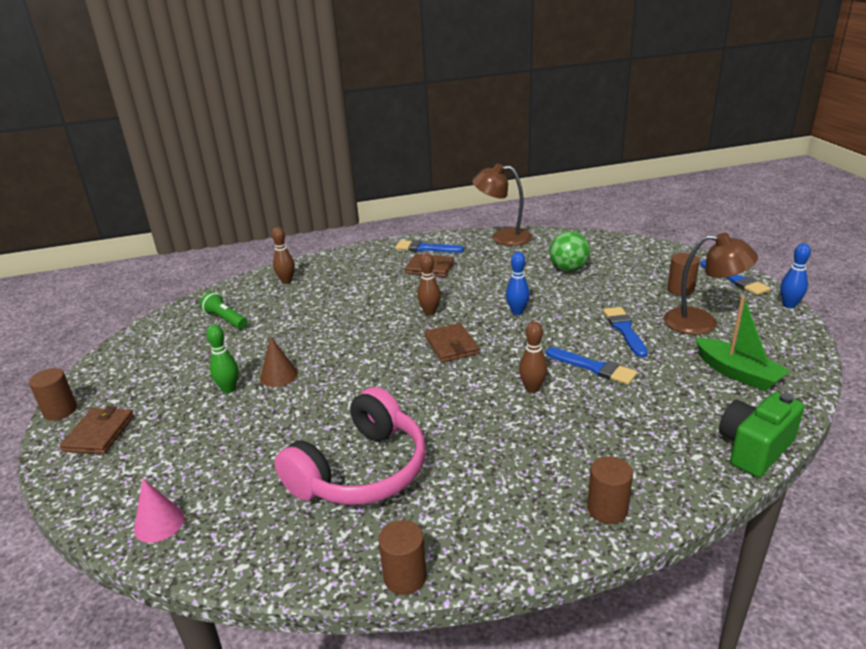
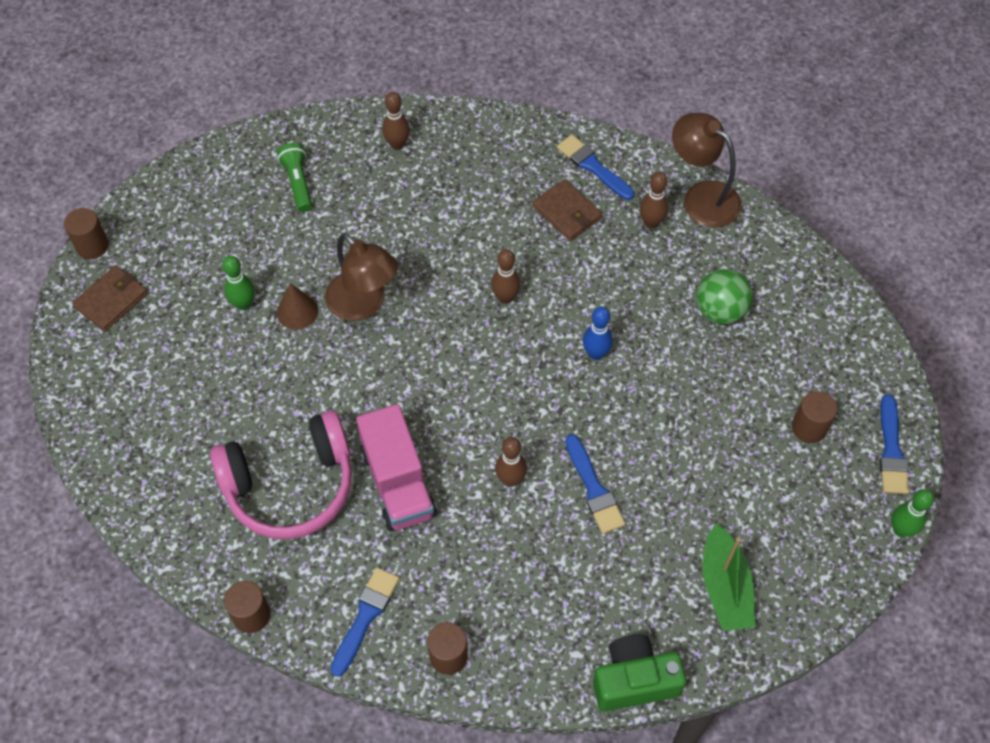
camera: 30 degrees right, 30 degrees up
(159, 523) = (111, 444): pink cone -> none
(450, 428) = (398, 482): none -> pink truck
(451, 345) = (486, 367): brown wallet -> none
(485, 254) = (651, 222): none -> brown bowling pin
(624, 330) = (679, 453): blue brush -> blue brush (365, 616)
(702, 323) = (772, 495): brown lamp -> brown lamp (364, 305)
(789, 305) = (900, 529): blue bowling pin -> green bowling pin

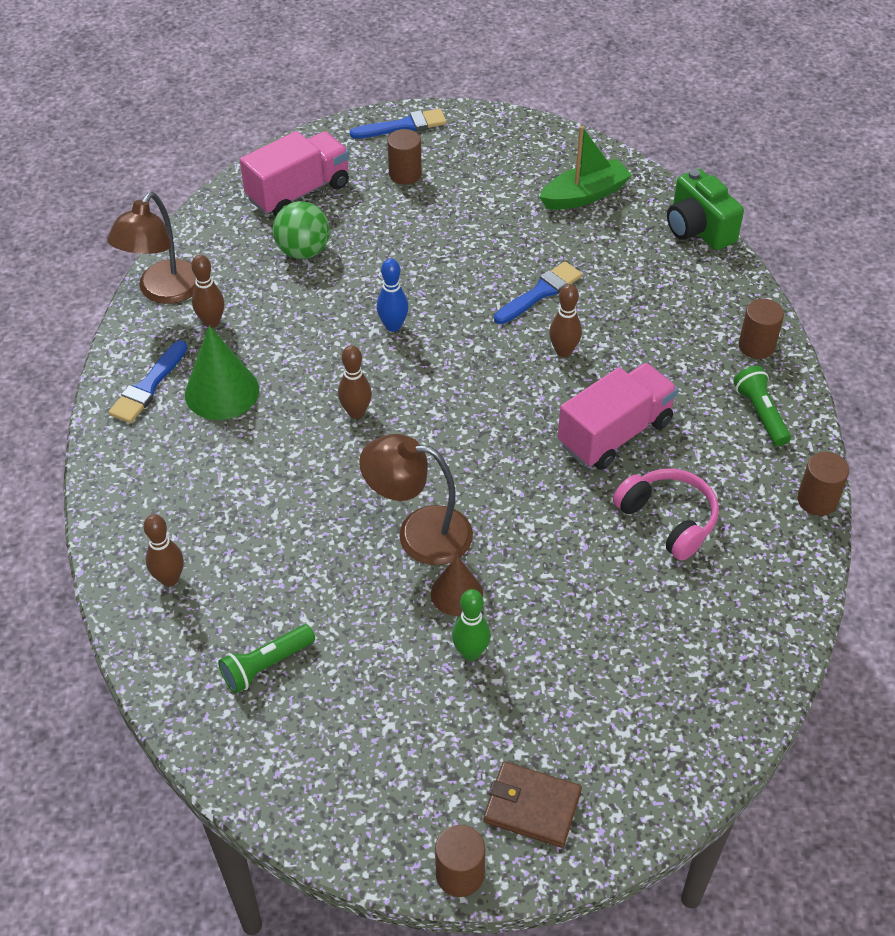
camera: 110 degrees left, 10 degrees down
(290, 485) = (668, 520): pink headphones -> pink headphones, size x0.64
(364, 305) = (419, 533): brown lamp -> brown lamp turned 105 degrees counterclockwise
(365, 616) = (760, 414): blue brush -> green flashlight
(567, 212) = (222, 391): brown wallet -> green cone
(807, 328) = (298, 192): none -> pink truck
(900, 529) = (474, 111): green bowling pin -> none

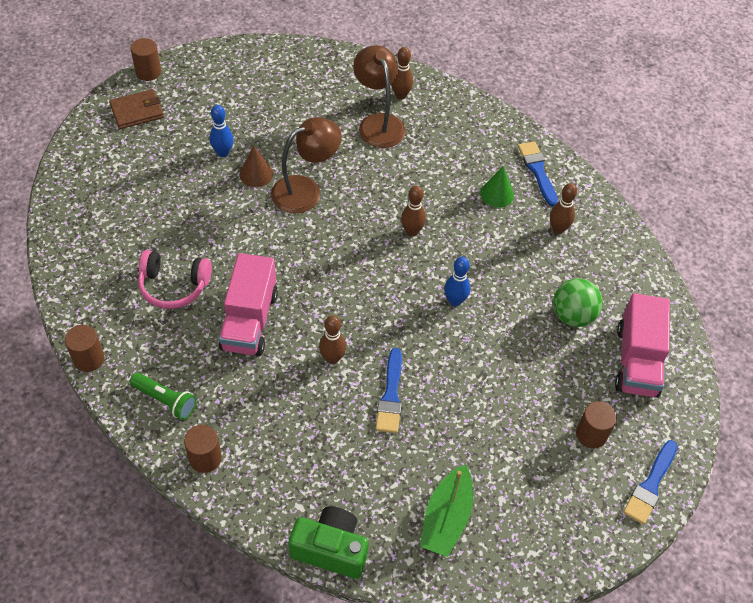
camera: 135 degrees right, 5 degrees up
(164, 292) = (610, 228): brown lamp -> brown lamp (378, 123)
(222, 391) = (497, 194): green cone -> green cone, size x0.63
(266, 665) = (313, 91): green flashlight -> none
(470, 652) = (223, 153): green bowling pin -> blue bowling pin

